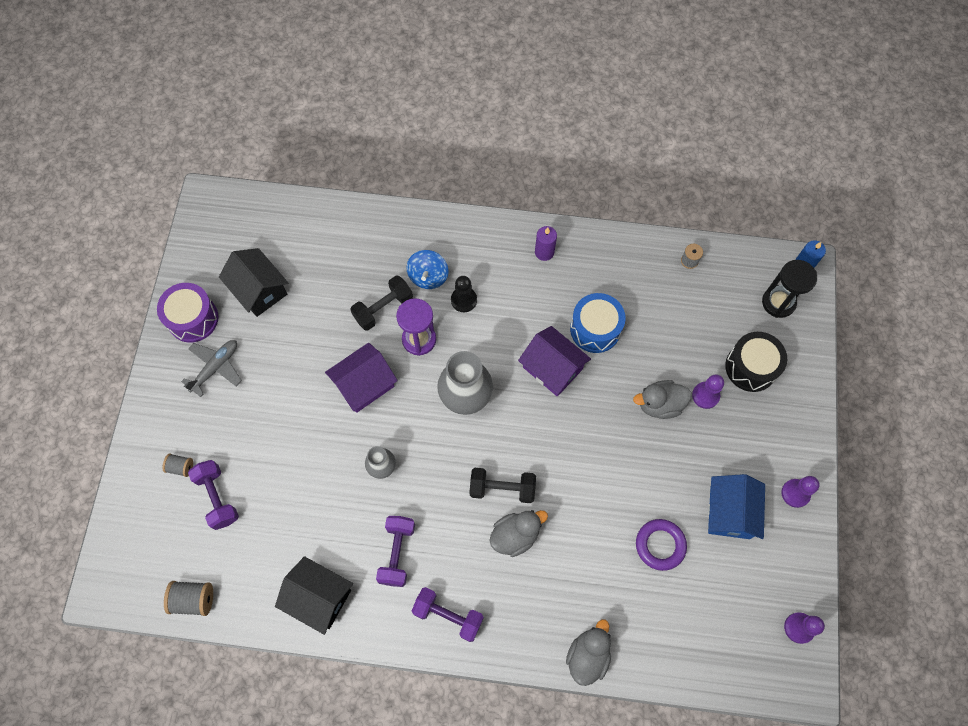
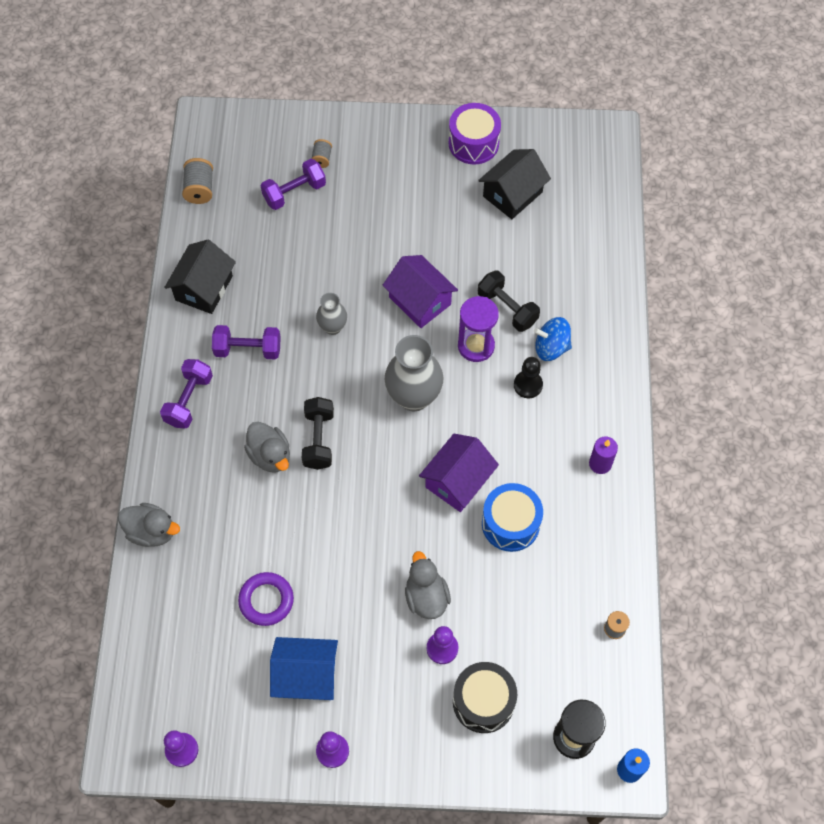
camera: 85 degrees right, 5 degrees down
(215, 367) = (424, 170): grey plane -> none

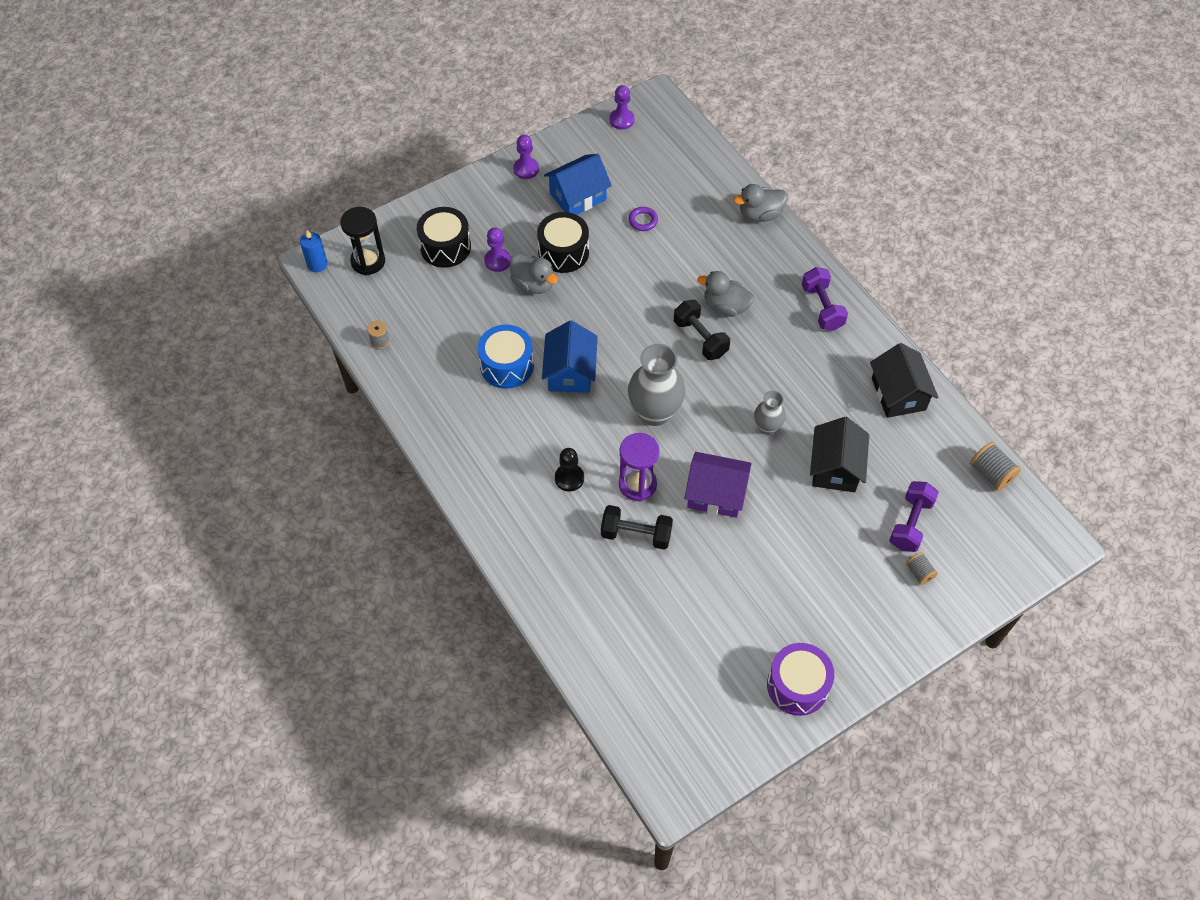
camera: 145 degrees right, 5 degrees down
(248, 349) = (816, 369): purple dumbbell -> none
(266, 600) = (643, 221): purple ring -> purple ring, size x0.64
(371, 615) = (563, 252): none -> black drum
(458, 481) = (570, 372): purple house -> blue house
(512, 194) = (716, 653): black house -> black house (835, 468)
(551, 347) = (572, 523): blue spinning top -> none
(600, 464) = (465, 451): purple candle -> none

